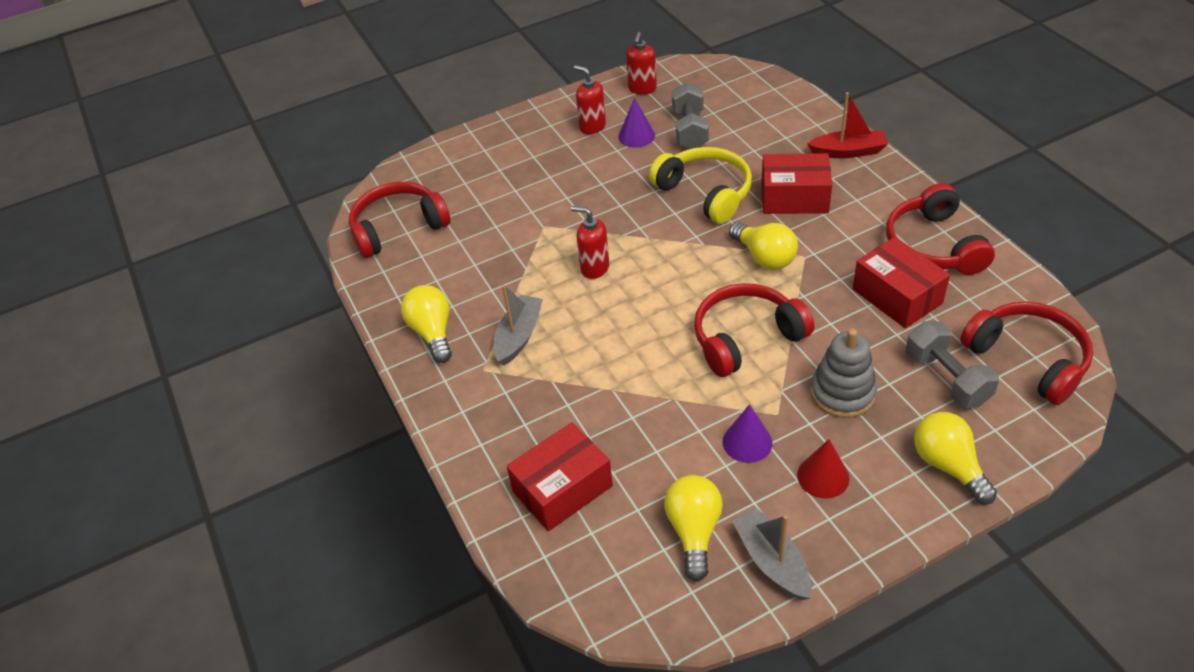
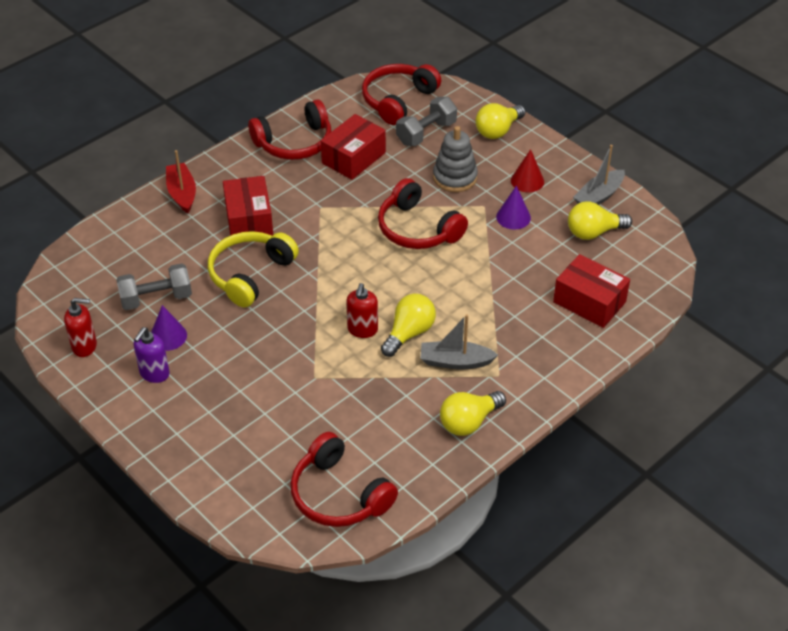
camera: 110 degrees left, 0 degrees up
(592, 126) = (154, 374): red soap dispenser -> purple soap dispenser
(764, 257) = (326, 229): yellow light bulb -> yellow light bulb (409, 333)

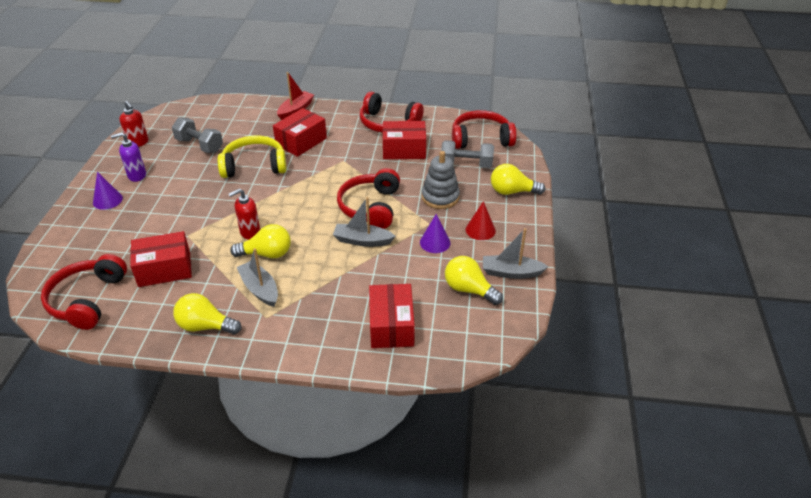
camera: 50 degrees right, 5 degrees down
(168, 336) = (172, 164): purple cone -> purple cone (107, 200)
(352, 417) = (164, 269): none -> red box
(460, 260) = (362, 240): none -> grey boat

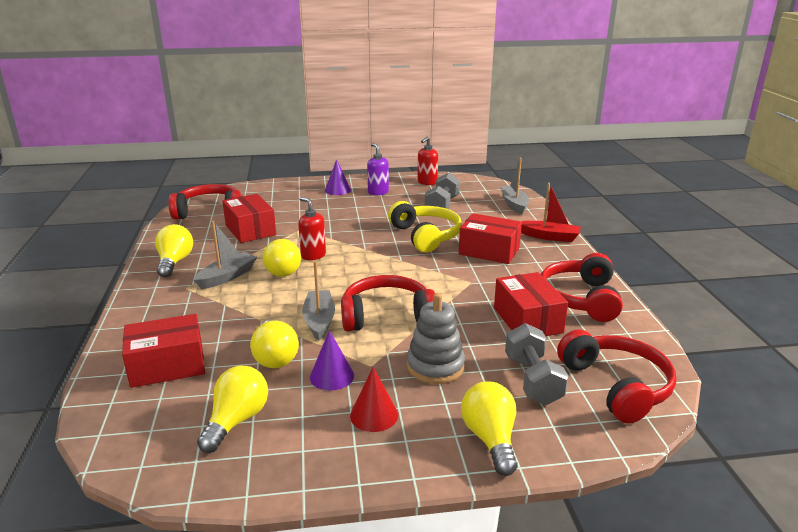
camera: 75 degrees right, 15 degrees down
(402, 267) = (275, 357): none -> yellow light bulb
(511, 272) = (280, 460): grey boat -> grey boat (514, 204)

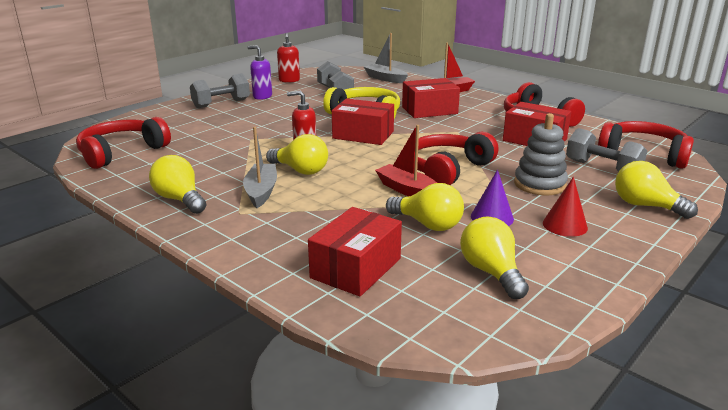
camera: 40 degrees left, 0 degrees up
(250, 230) = (203, 153): red box -> red box (363, 135)
(319, 321) = (408, 190): grey boat -> red boat
(337, 190) = (221, 103): purple cone -> grey dumbbell

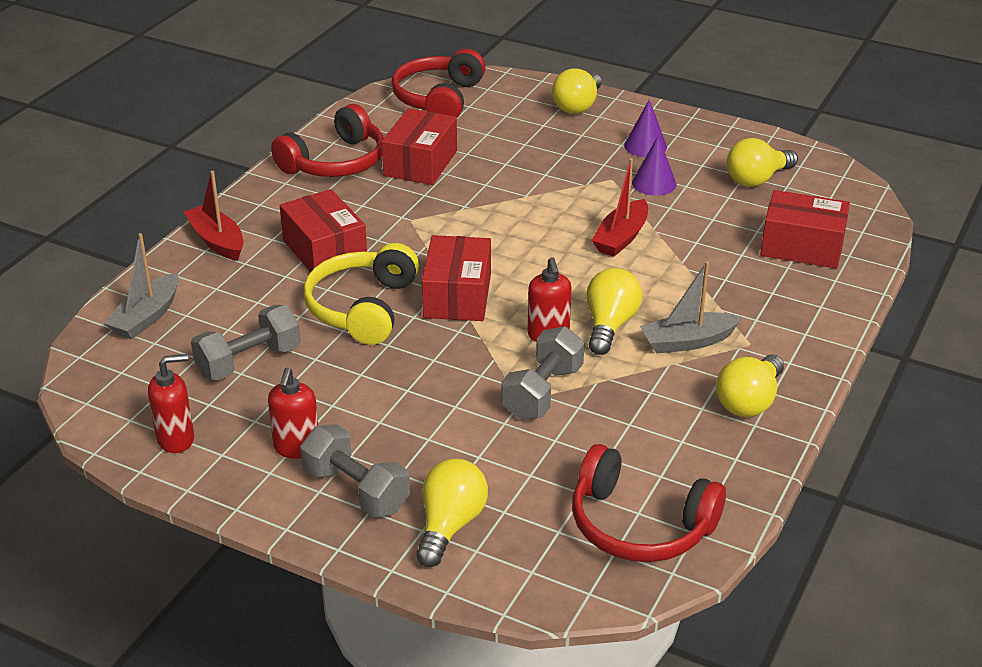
camera: 105 degrees left, 10 degrees up
(262, 96) = (296, 448): purple soap dispenser -> red soap dispenser
(427, 224) = (693, 217): yellow light bulb -> yellow light bulb (450, 525)
(447, 169) = (547, 217): red headphones -> none
(539, 184) = (558, 159): grey stacking toy -> none
(565, 225) = (645, 146): red cone -> purple cone
(602, 168) = (494, 123): grey dumbbell -> grey dumbbell (542, 392)

